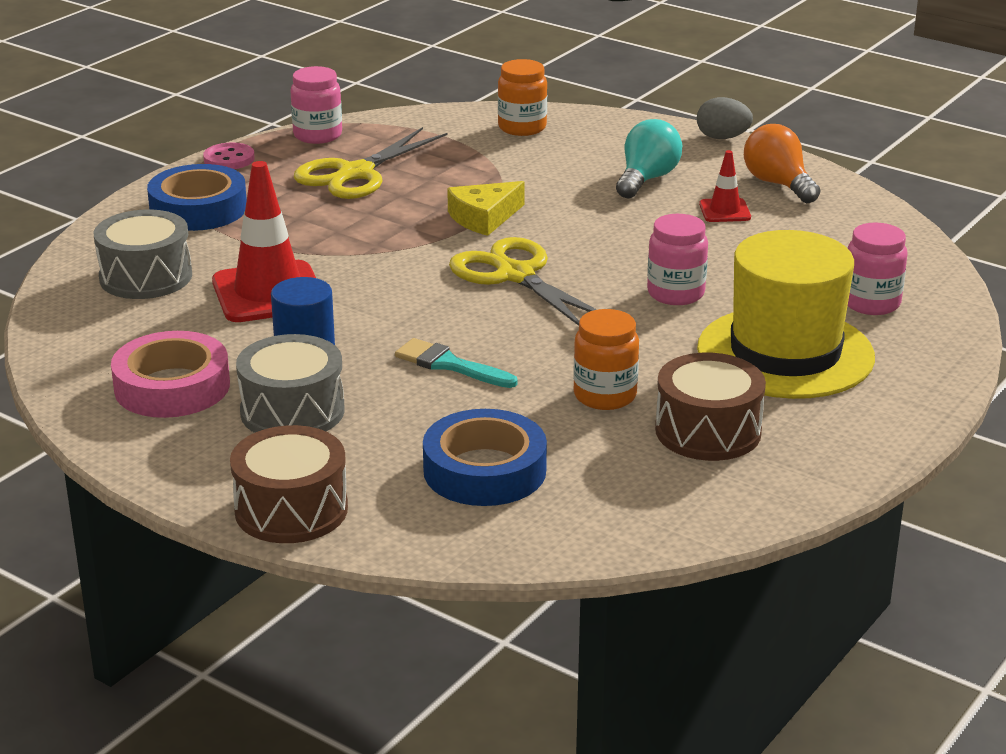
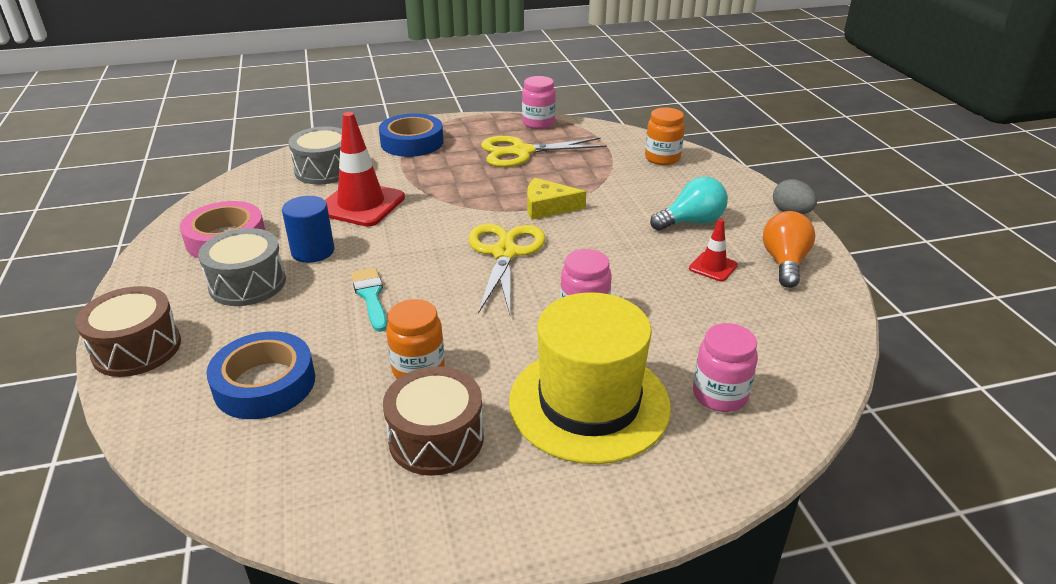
camera: 40 degrees right, 5 degrees up
(229, 159) = (472, 120): pink button -> none

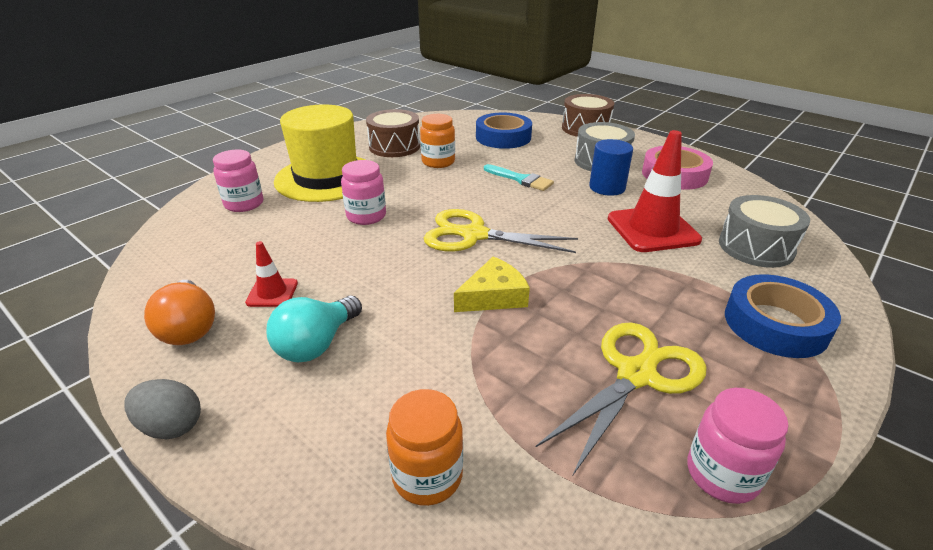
camera: 145 degrees right, 0 degrees up
(504, 253) = (474, 235): yellow scissors -> yellow scissors turned 135 degrees clockwise

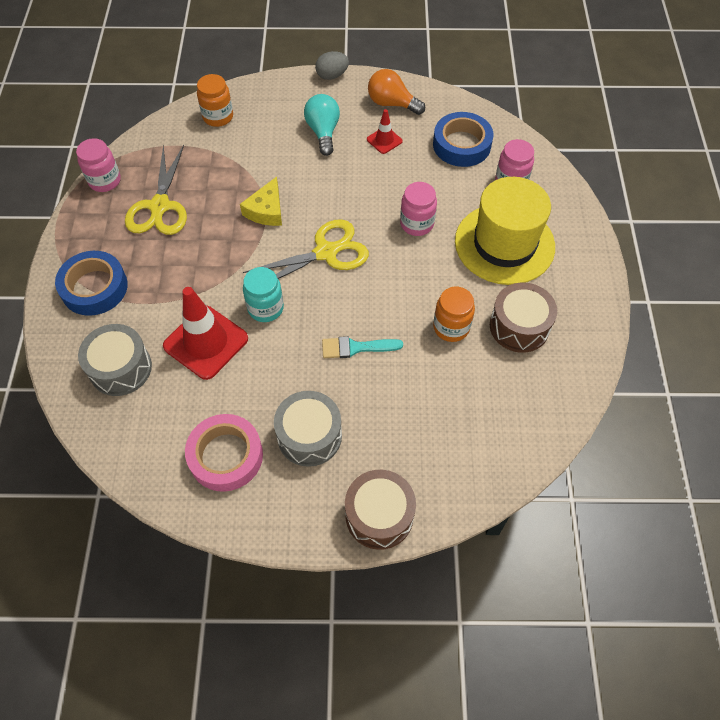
camera: 140 degrees right, 25 degrees up
(503, 137) = (444, 422): blue tape -> blue tape (461, 145)
(574, 226) = (265, 308): none -> turquoise jar
(607, 187) = (274, 385): blue cylinder -> none

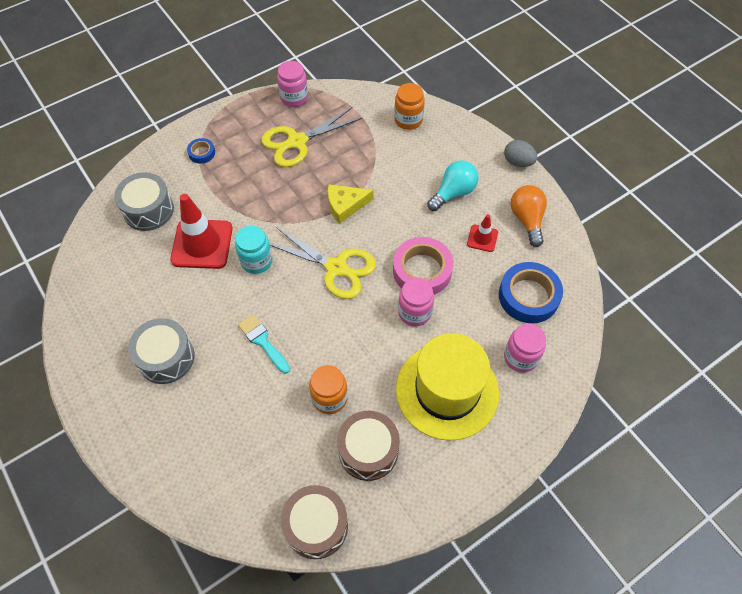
camera: 55 degrees right, 0 degrees up
(94, 288) = (202, 153): blue tape -> blue tape, size x0.49
(226, 456) = (118, 315): pink tape -> pink tape (422, 270)
(379, 515) = (127, 445): brown drum -> brown drum (316, 526)

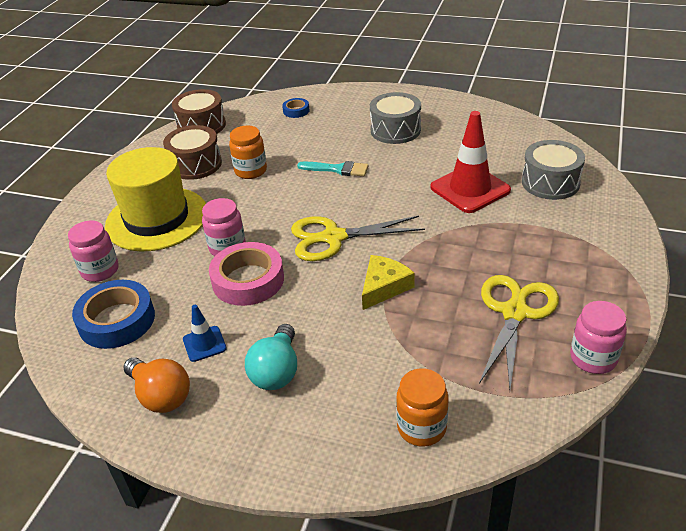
camera: 145 degrees right, 20 degrees down
(202, 153) = (586, 244): blue tape -> blue tape (296, 111)
(256, 261) = (409, 204): turquoise jar -> none
(482, 238) = (204, 344): red traffic cone -> blue traffic cone
(518, 162) = (218, 467): grey egg -> none

